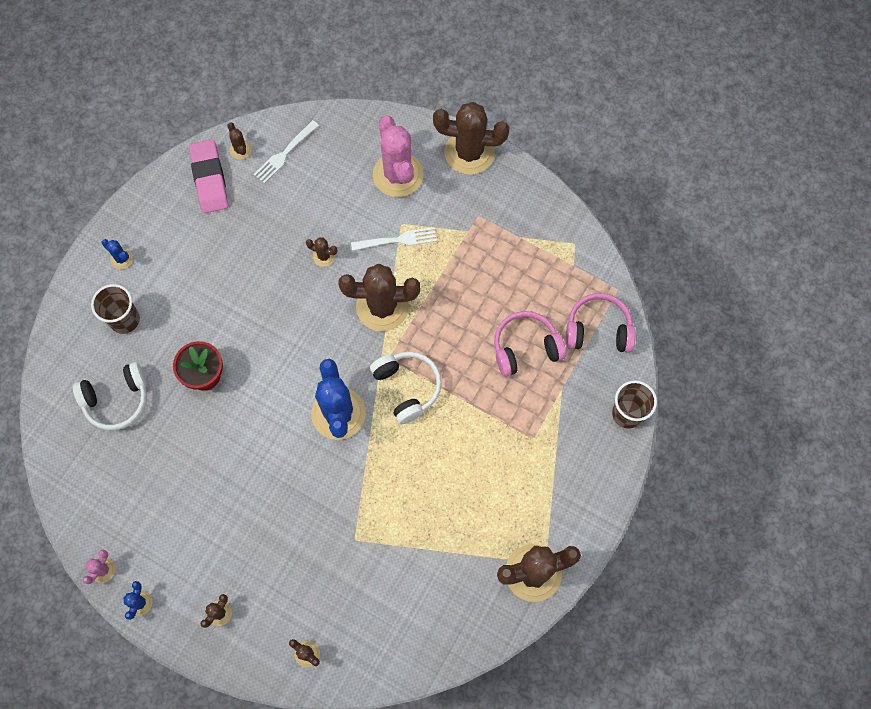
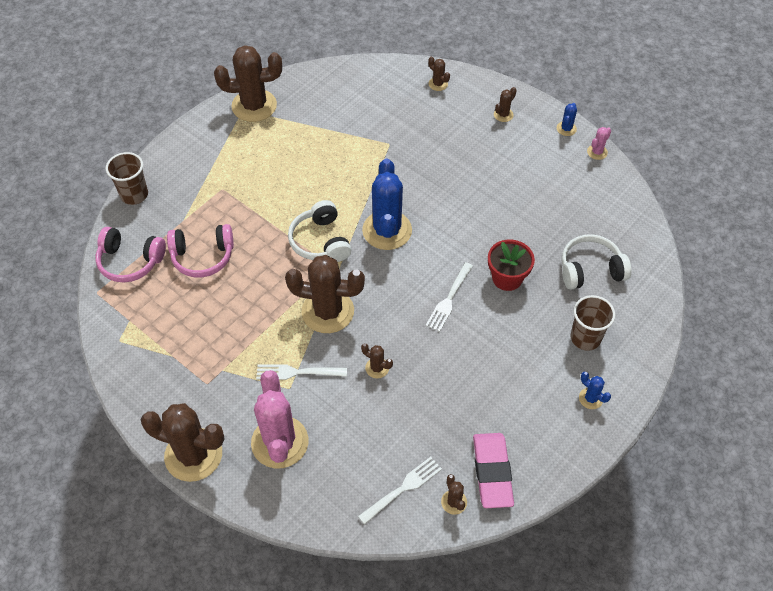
camera: 170 degrees left, 15 degrees down
(262, 341) = (449, 298): none -> white fork

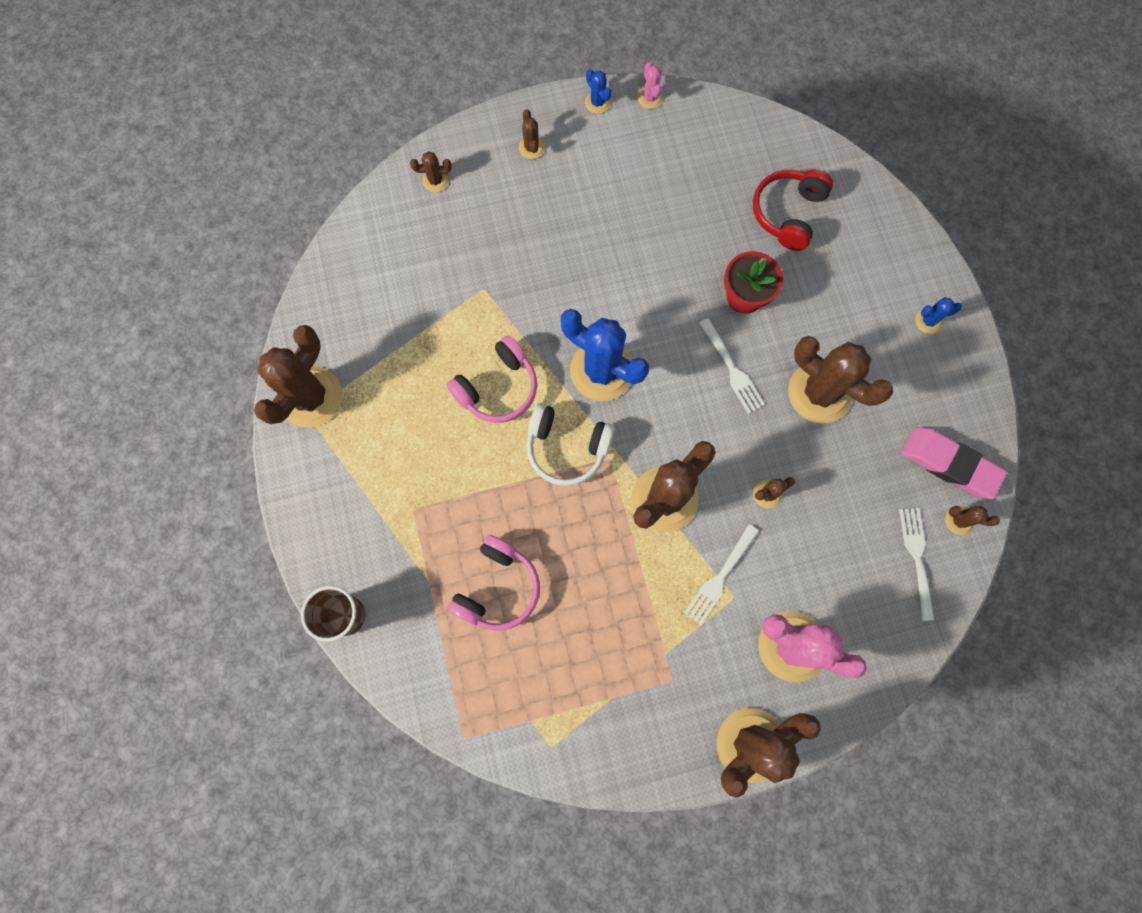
camera: 55 degrees left, 20 degrees up
(130, 261) = (445, 674): pink headphones -> pink headphones (498, 388)
(476, 359) = (819, 392): none -> brown cactus
(585, 338) = (861, 276): brown cup -> none
(590, 270) = (788, 213): white headphones -> red headphones

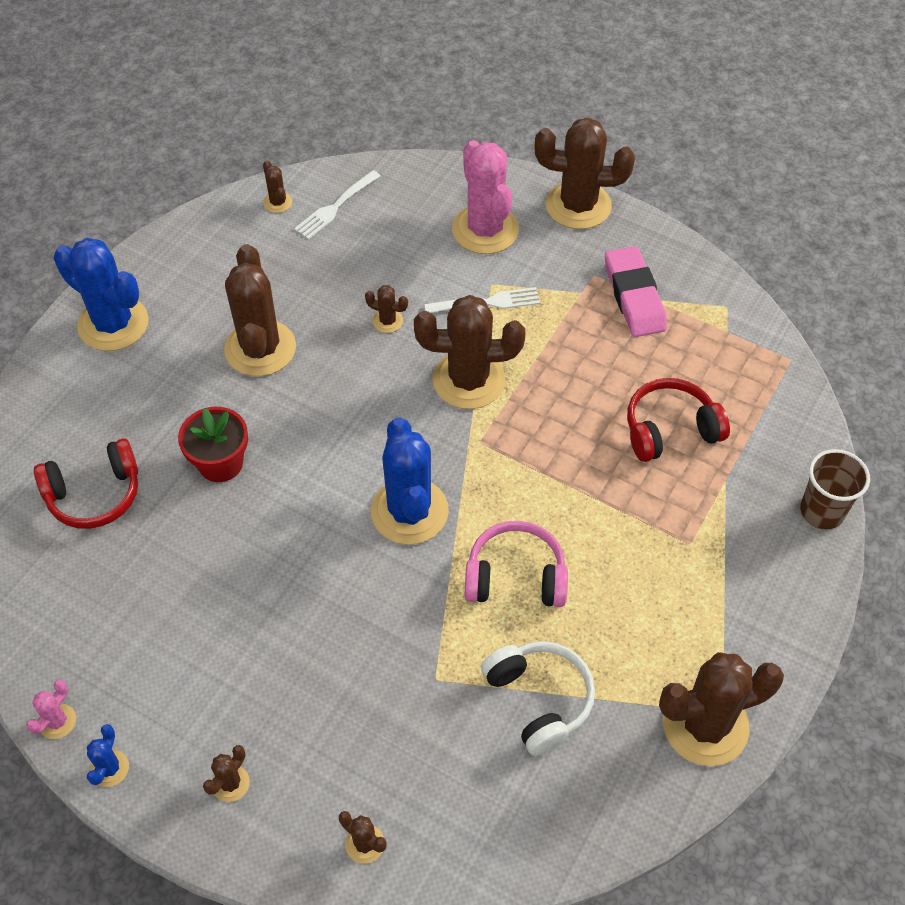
camera: 135 degrees left, 20 degrees down
(497, 588) = (670, 429): pink headphones -> red headphones
(567, 448) = (506, 478): white headphones -> white headphones (539, 700)
(731, 368) = (303, 421): white fork -> none
(928, 321) = (113, 324): blue cactus -> blue cactus, size x2.29
(949, 464) = (236, 234): pink eraser -> pink eraser (634, 296)

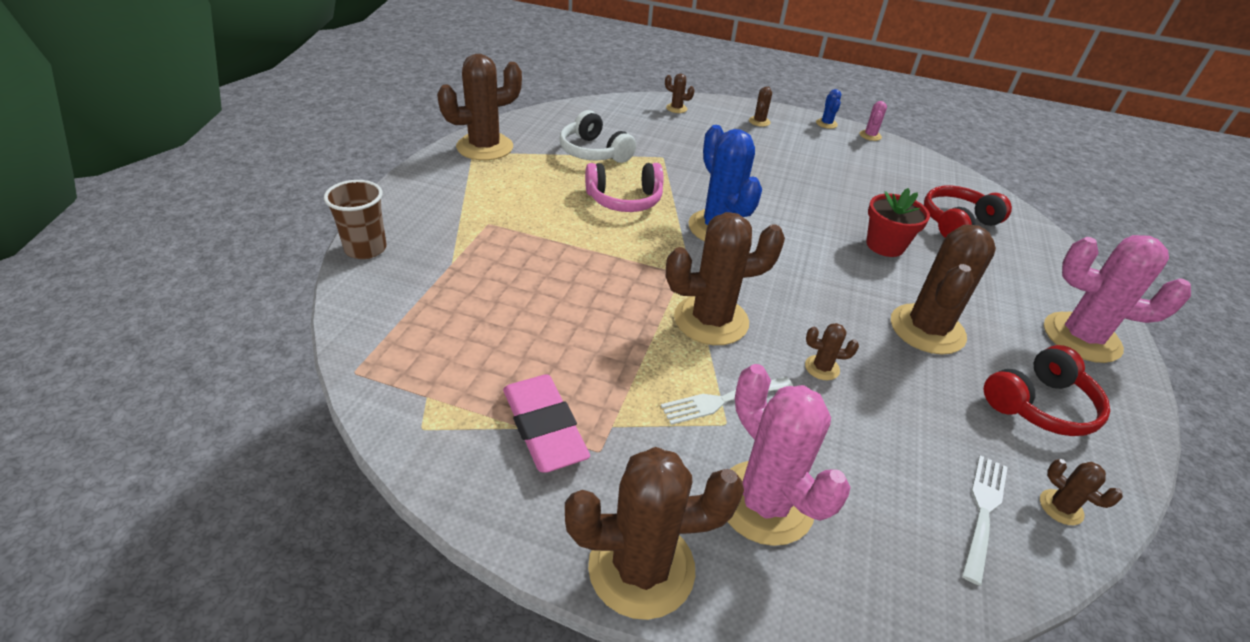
camera: 165 degrees right, 15 degrees down
(113, 324) = (1081, 338): blue cactus -> pink cactus
(260, 348) = (927, 329): brown cactus -> brown cactus turned 45 degrees clockwise
(670, 429) = (502, 296): red headphones -> red headphones (1039, 405)

